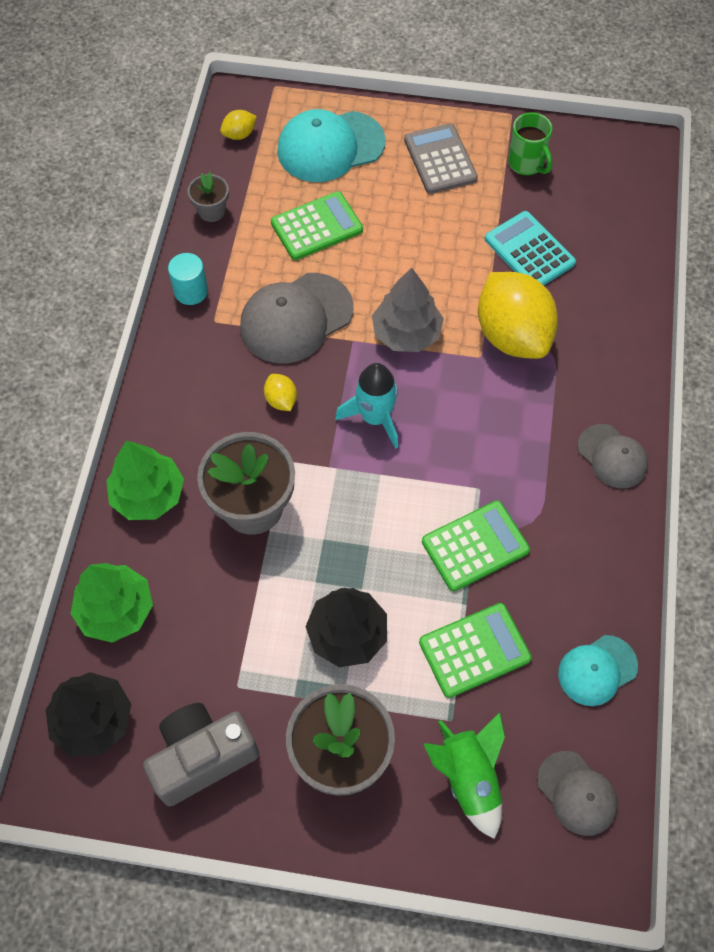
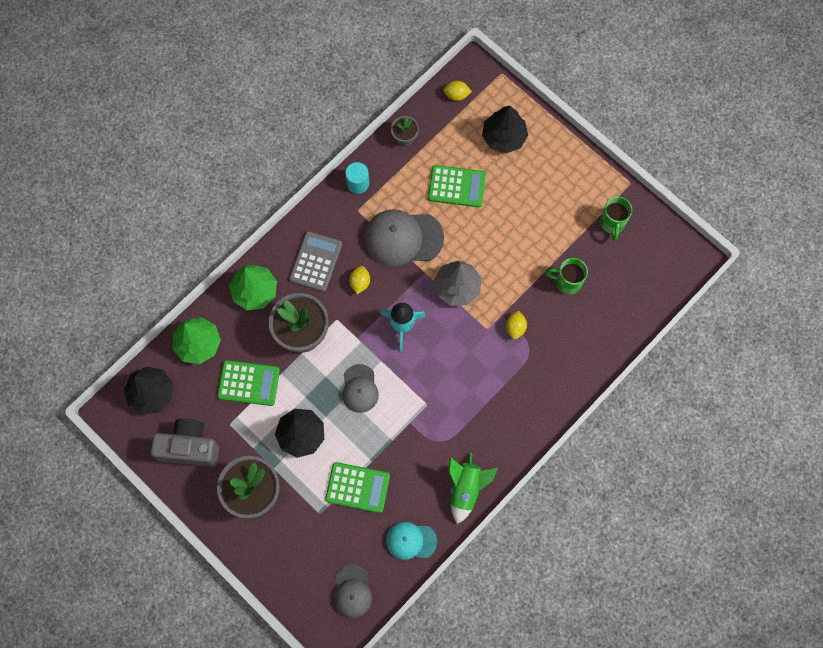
camera: 35 degrees right, 10 degrees up
(330, 147) = (503, 137): turquoise cap -> black tree
(440, 159) = (562, 187): grey calculator -> grey calculator (315, 261)
(469, 777) = (306, 547): green rocket -> green rocket (466, 488)
(475, 546) = (400, 434): green calculator -> green calculator (249, 383)
(512, 335) = (515, 328): yellow lemon -> yellow lemon, size x0.42
(529, 251) = (567, 282): turquoise calculator -> green mug
(612, 456) = (513, 435): grey cap -> grey cap (360, 388)

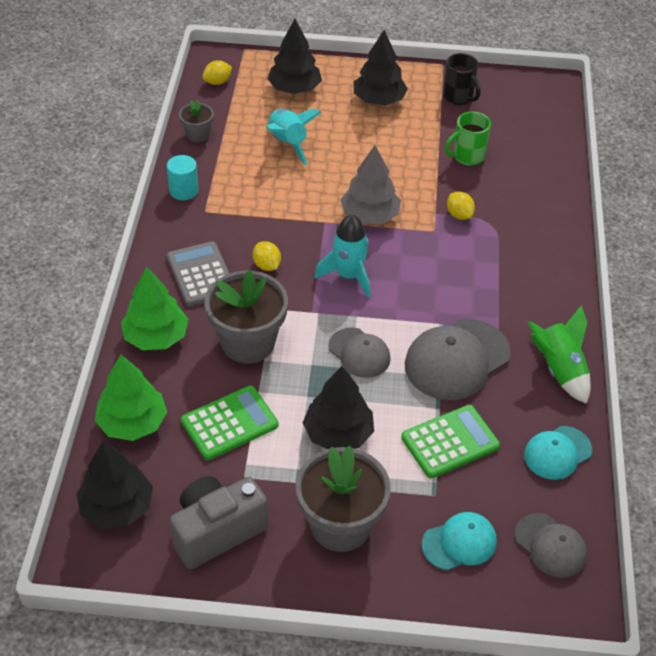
camera: 40 degrees left, 25 degrees down
(306, 552) = (459, 543): none -> turquoise cap
(403, 238) = (275, 207): grey cap -> grey cap (456, 359)
(457, 186) = (287, 143): green calculator -> turquoise rocket
(553, 188) = (379, 100): none -> black tree
(612, 223) = (458, 97): green mug -> black mug

